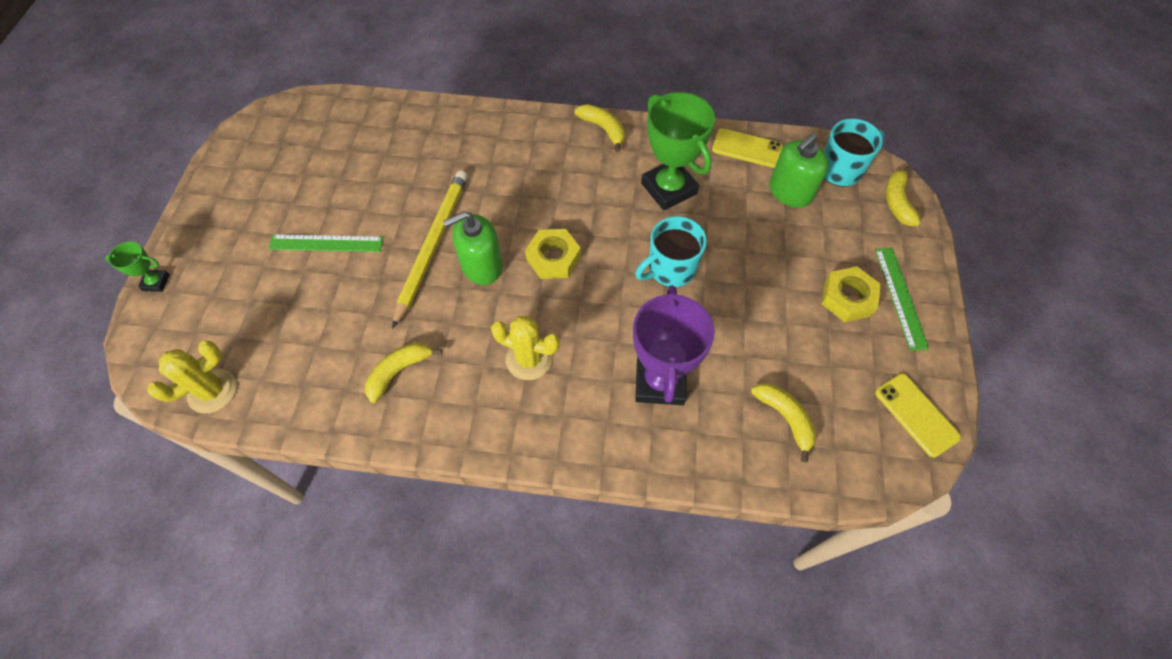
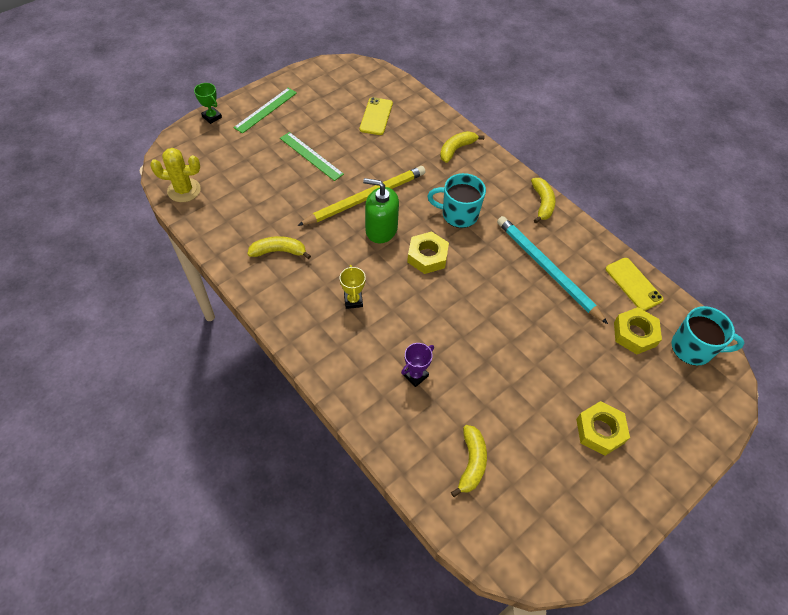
camera: 40 degrees right, 5 degrees down
(529, 359) = (353, 301): yellow cactus -> yellow trophy
(660, 381) = (415, 375): purple trophy -> purple trophy, size x0.47
(668, 189) = (547, 270): green trophy -> turquoise pencil
(670, 269) = (494, 317): turquoise mug -> turquoise mug (458, 214)
(790, 192) = (634, 334): green soap dispenser -> yellow nut
(897, 202) = (715, 402): yellow banana -> yellow banana (456, 149)
(900, 297) = (642, 462): green ruler -> green ruler (266, 110)
(916, 414) = (566, 541): yellow phone -> yellow phone (376, 116)

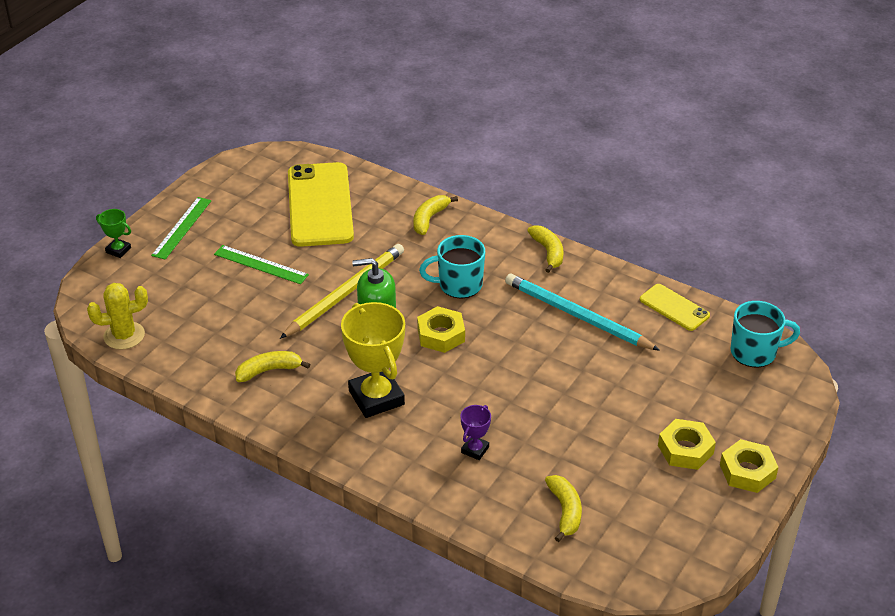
camera: 15 degrees left, 15 degrees down
(353, 301) = (376, 397): yellow trophy -> yellow trophy, size x2.12
(376, 116) = (320, 205): yellow phone -> yellow phone, size x1.99
(634, 334) = (691, 354): yellow nut -> yellow nut (747, 471)

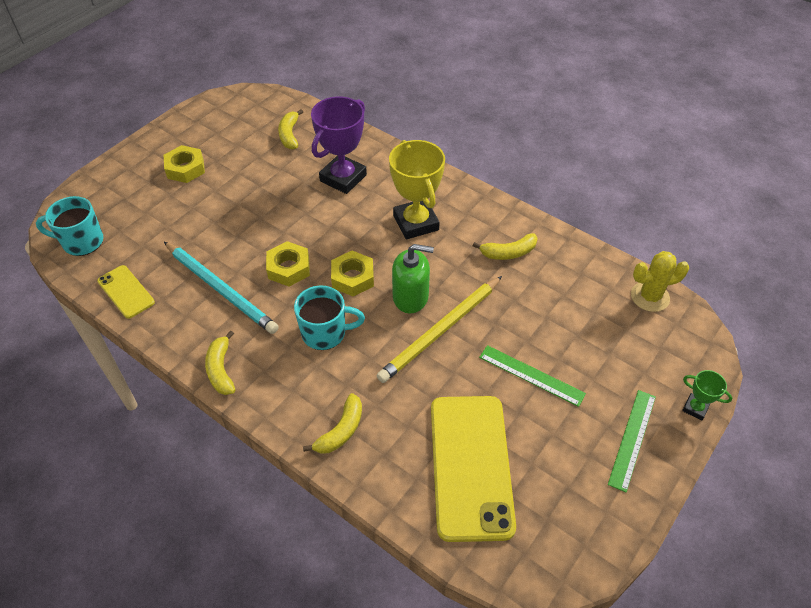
camera: 175 degrees left, 10 degrees up
(475, 450) = (343, 178): purple trophy -> purple trophy, size x2.12
(747, 471) = (149, 151): yellow nut -> yellow nut (288, 268)

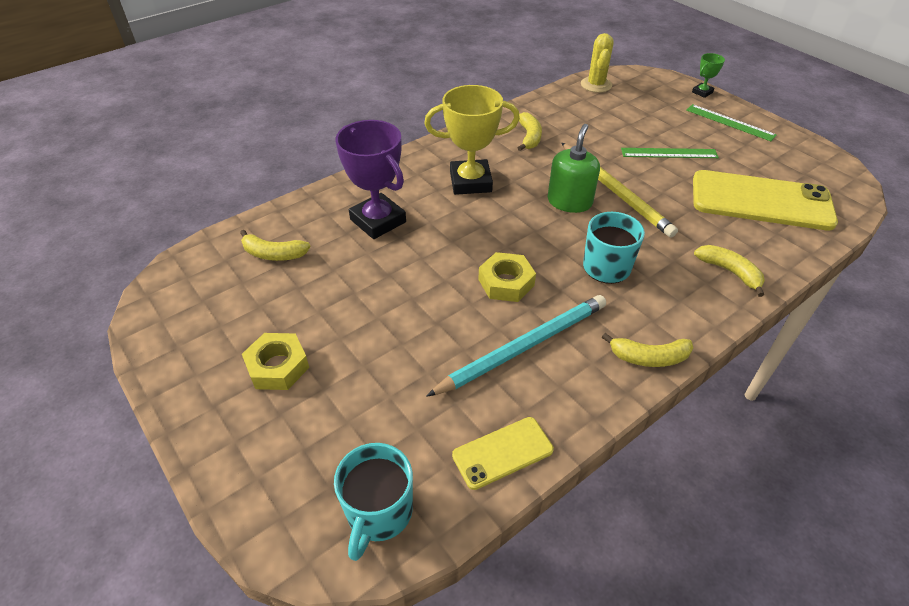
camera: 75 degrees left, 5 degrees down
(353, 277) = (534, 236): yellow nut -> none
(531, 375) = (669, 153): green ruler -> green ruler turned 45 degrees clockwise

